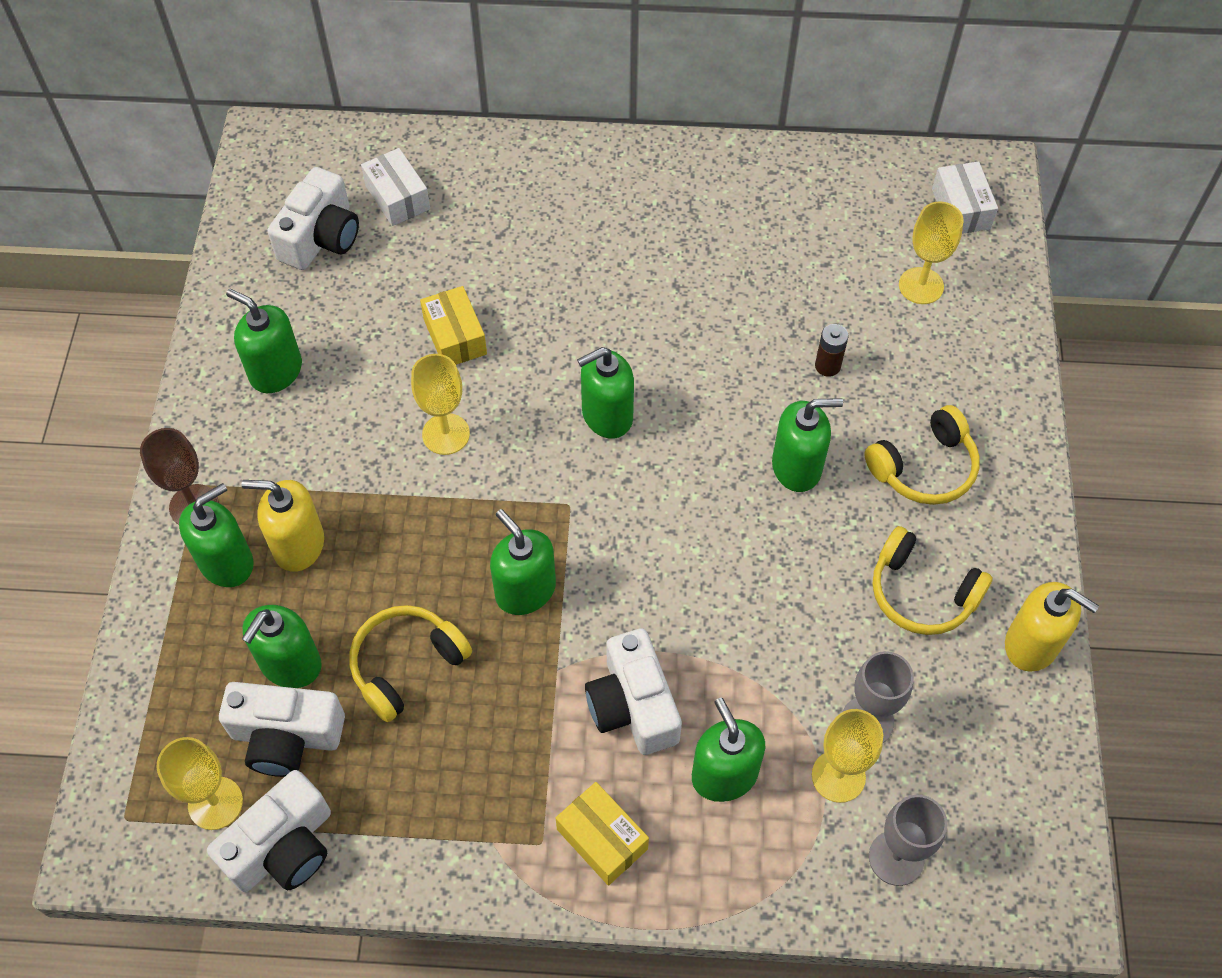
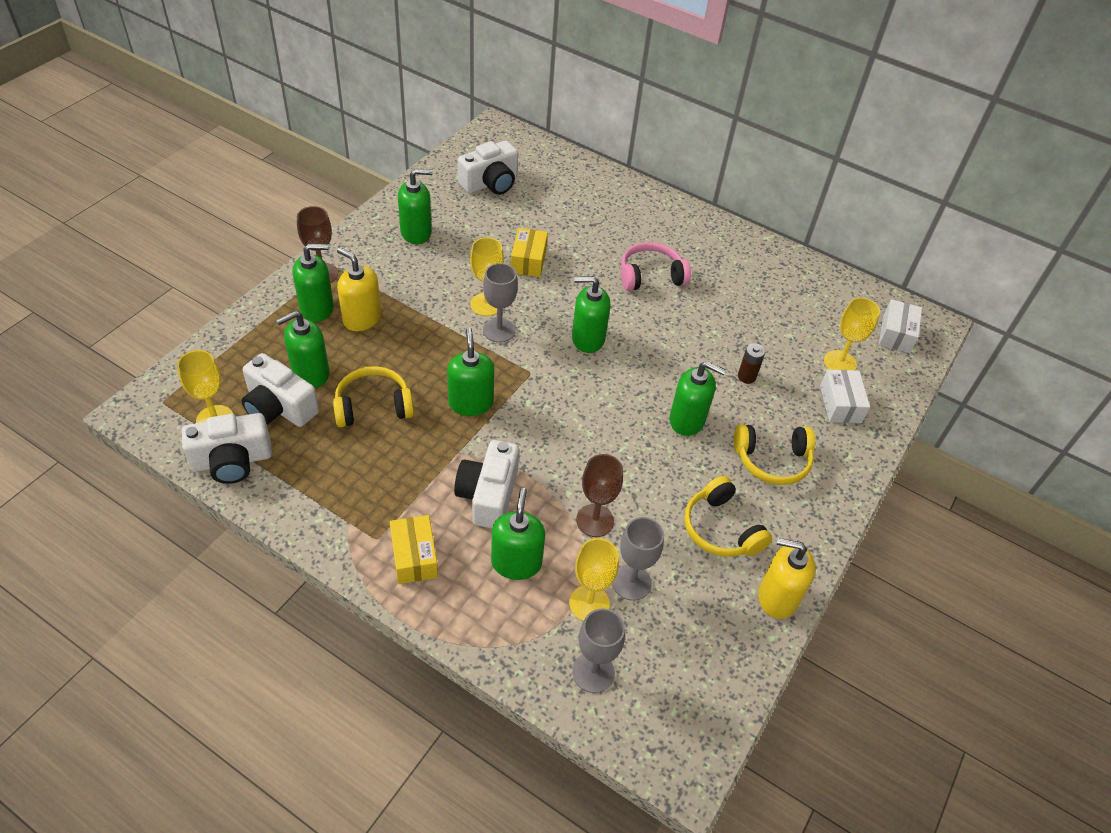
camera: 25 degrees right, 10 degrees down
(276, 371) = (416, 232): green soap dispenser -> green soap dispenser turned 105 degrees clockwise
(397, 197) = (547, 183): white box -> white box (840, 404)
(488, 464) = (499, 330): none -> grey goblet
(624, 277) = (651, 276): none -> pink headphones
(777, 666) = (595, 520): none -> brown goblet
(1031, 644) = (777, 597): yellow soap dispenser -> yellow soap dispenser turned 135 degrees clockwise

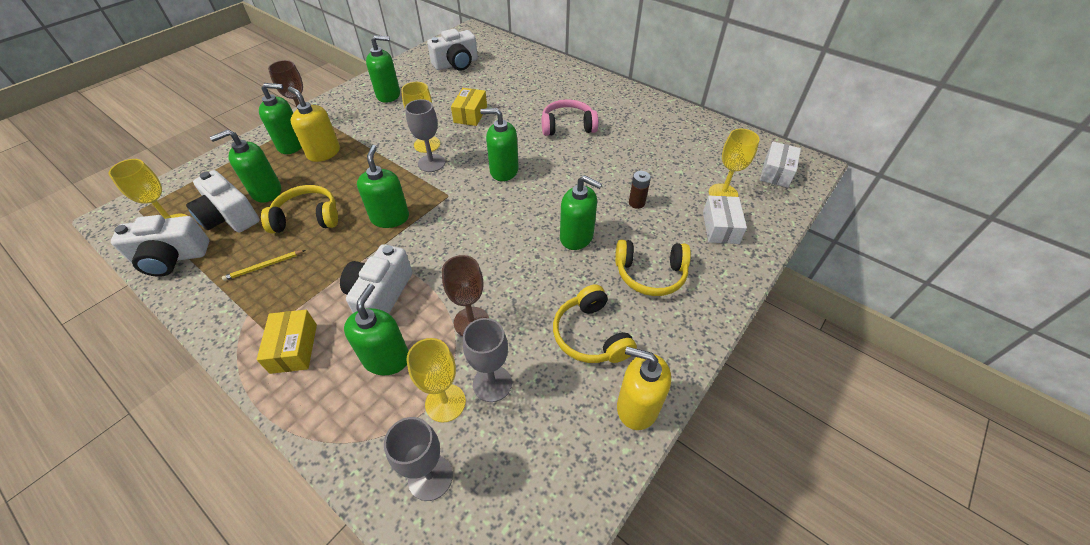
camera: 10 degrees right, 0 degrees up
(345, 467) = (264, 266): none -> yellow pencil

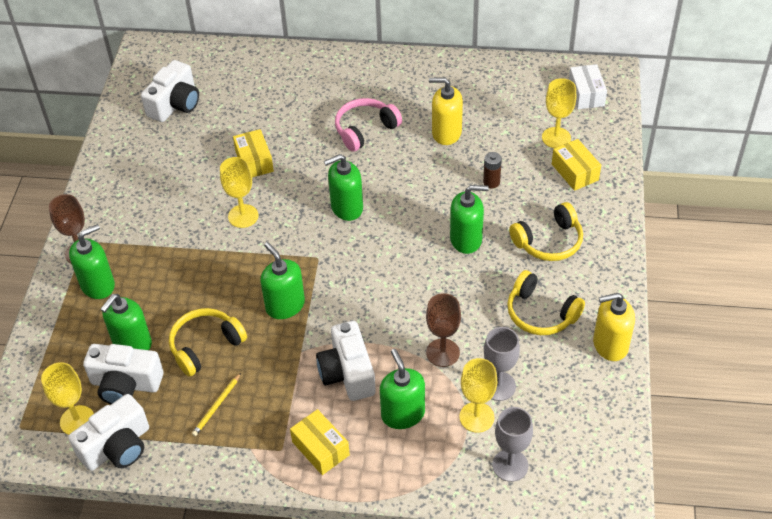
camera: 30 degrees left, 0 degrees up
(323, 153) = (144, 276): yellow soap dispenser -> yellow soap dispenser (446, 133)
(388, 95) = (139, 178): green soap dispenser -> none
(431, 163) = (268, 233): grey goblet -> none
(720, 227) = (575, 172): white box -> yellow box

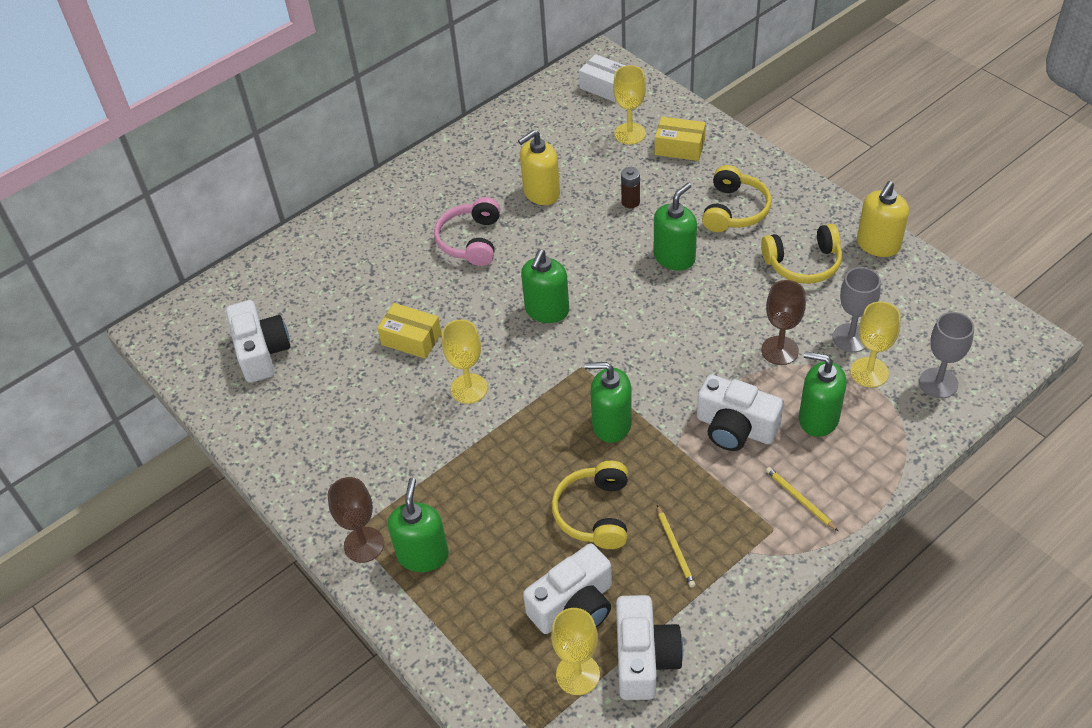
camera: 45 degrees left, 0 degrees up
(132, 343) = (529, 570): green soap dispenser -> none
(320, 448) = (799, 499): yellow box -> yellow pencil

